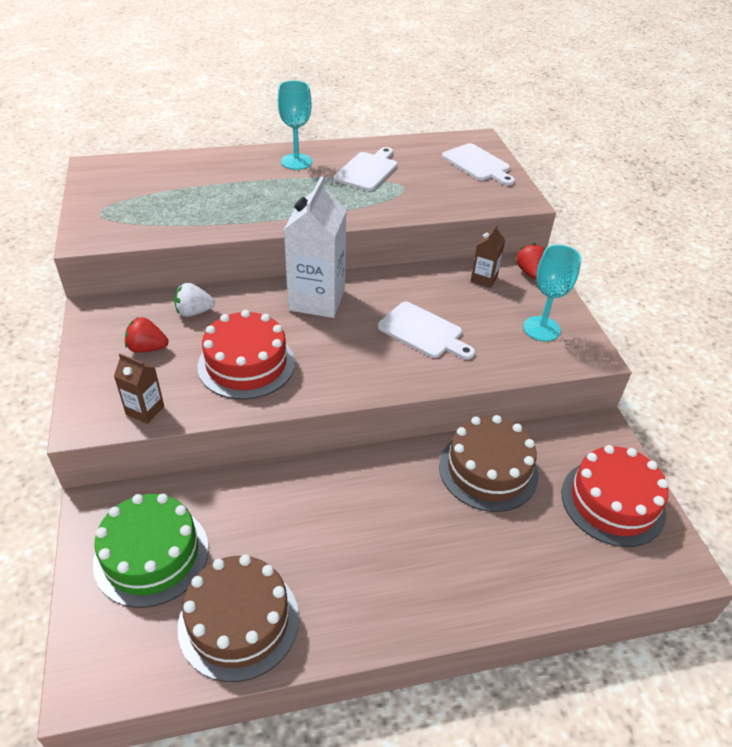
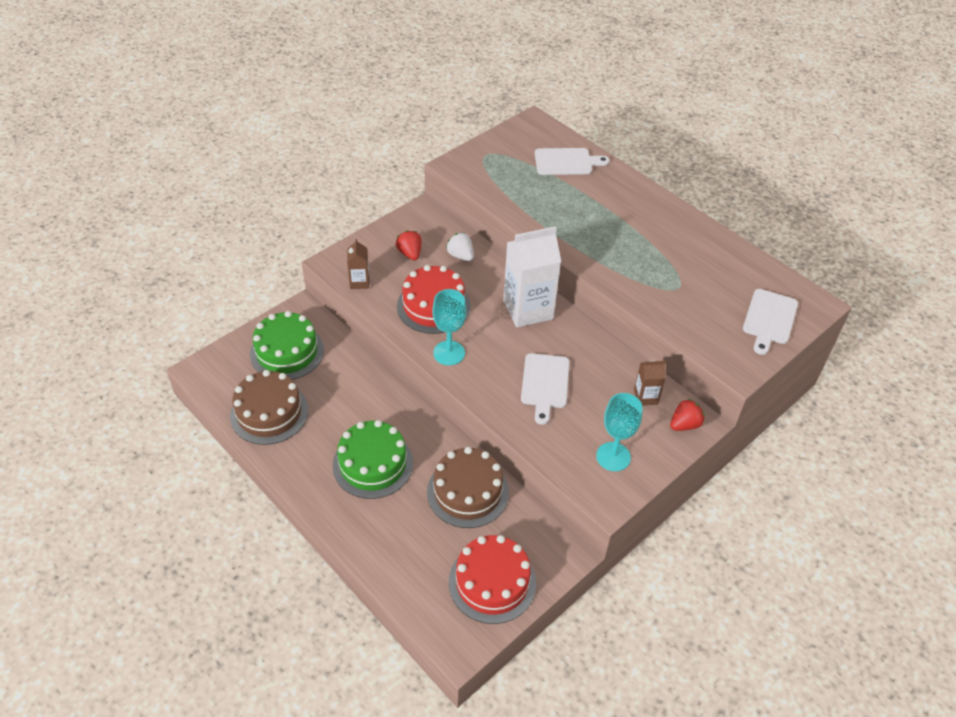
camera: 60 degrees right, 5 degrees up
(296, 162) = (648, 212): turquoise goblet -> turquoise goblet (449, 353)
(367, 170) = (680, 256): white cutting board -> white cutting board (566, 162)
(399, 539) = (373, 464): none -> green cake

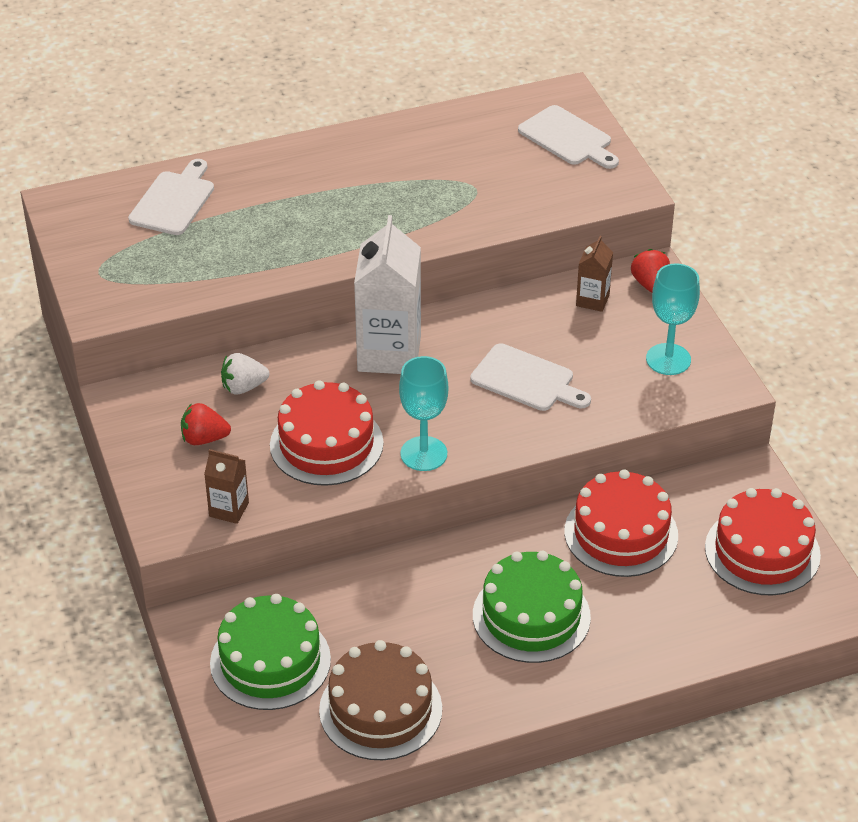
camera: 65 degrees left, 5 degrees down
(467, 492) = (621, 533): brown cake -> red cake

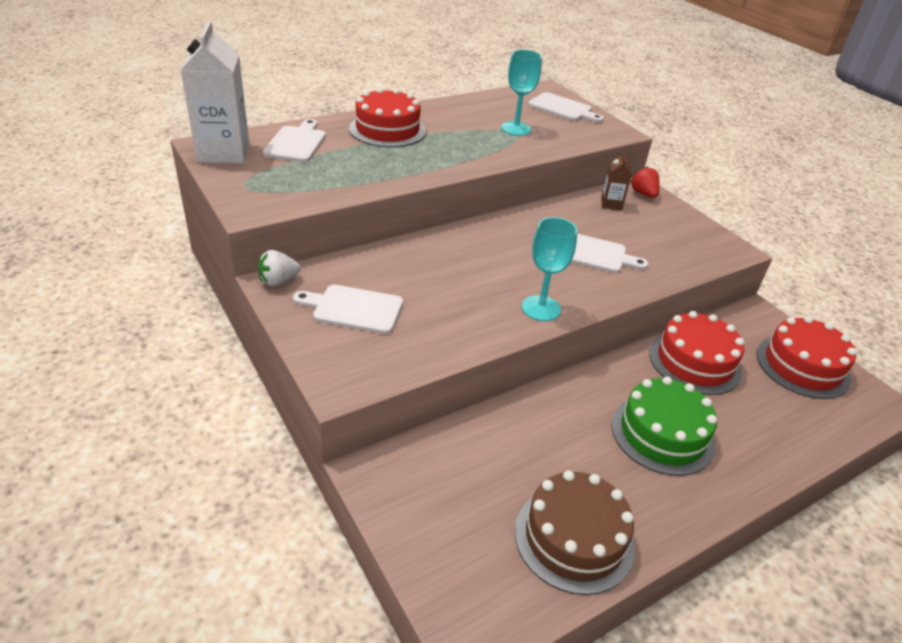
camera: 15 degrees left, 5 degrees down
(204, 439) = (354, 309): red strawberry -> white cutting board
(229, 509) = (392, 364): brown carton -> none
(243, 387) = (376, 269): white strawberry -> white strawberry (278, 281)
(270, 661) = (454, 502): green cake -> none
(326, 444) = (459, 306): red cake -> red cake (387, 130)
(389, 353) = (483, 242): white carton -> white carton (223, 152)
(668, 359) = (684, 236): turquoise goblet -> turquoise goblet (516, 128)

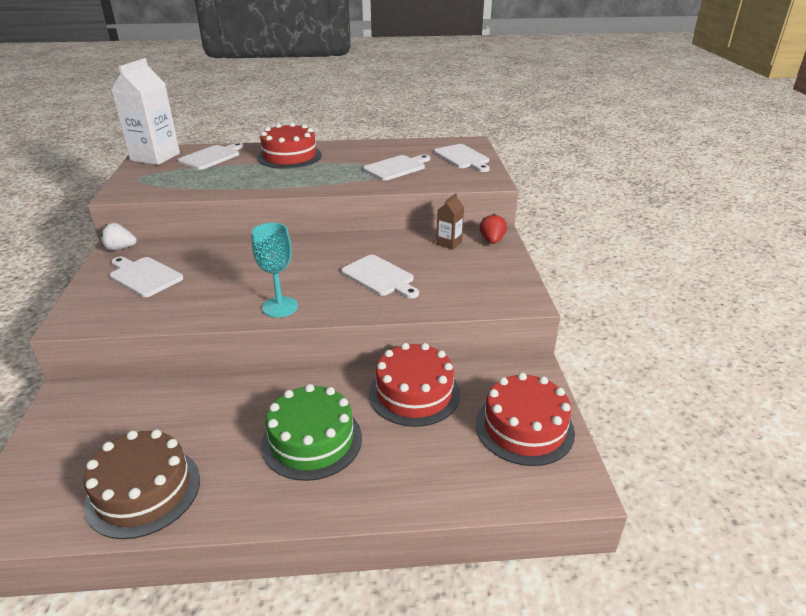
camera: 30 degrees right, 5 degrees down
(516, 128) = (396, 167): turquoise goblet -> white cutting board

